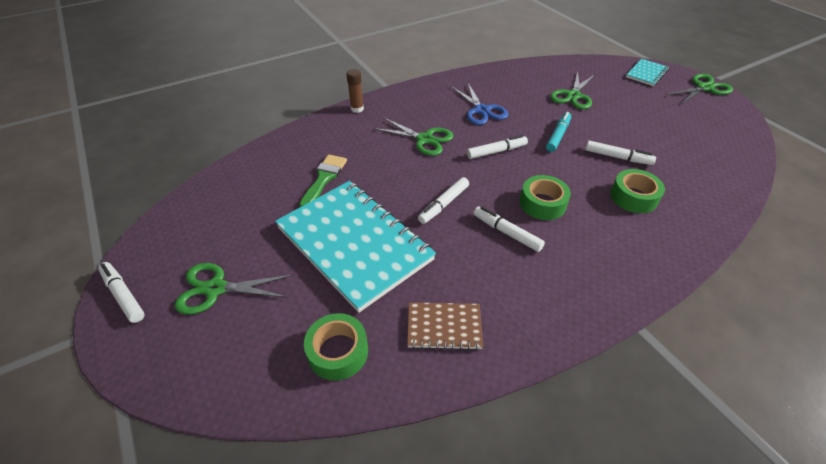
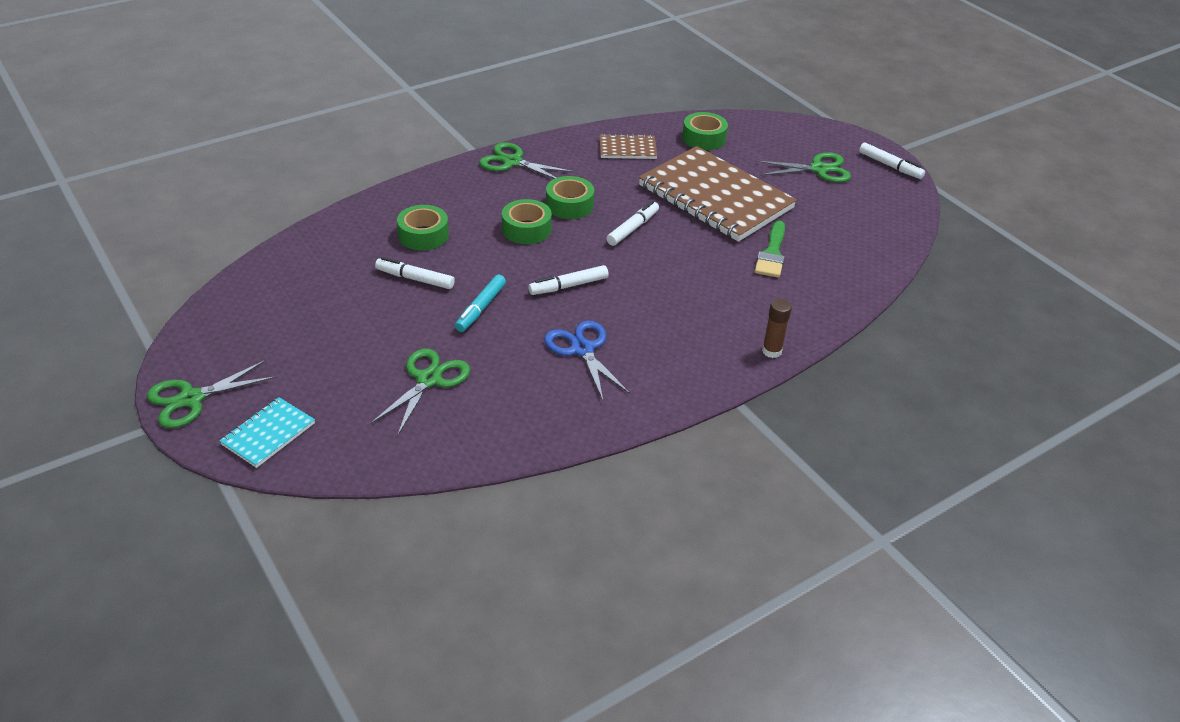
camera: 175 degrees right, 5 degrees down
(354, 244) = (715, 197): turquoise notebook -> brown notebook
(424, 139) = (663, 302): green scissors -> green scissors (512, 162)
(506, 232) = (569, 205): white marker -> green tape

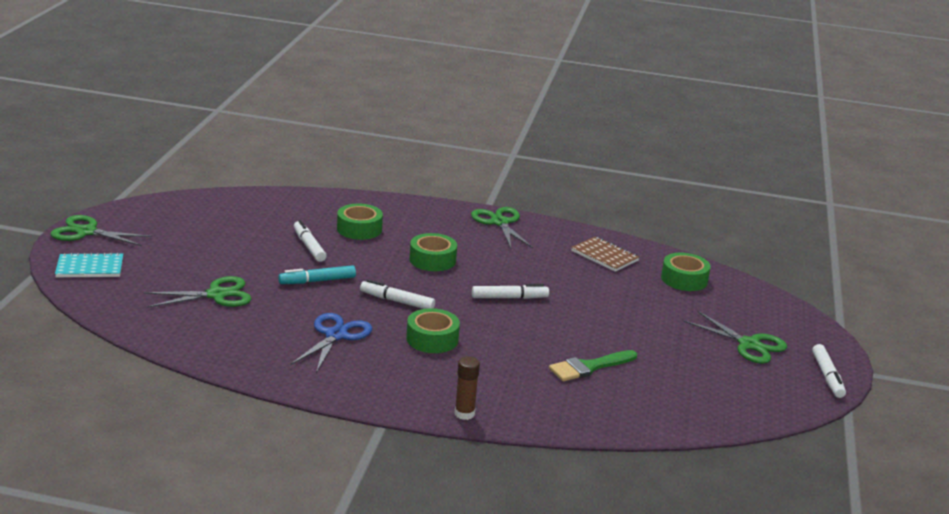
camera: 45 degrees right, 15 degrees down
(569, 205) = (490, 263): green tape -> green tape (432, 339)
(715, 197) = (616, 314): brown notebook -> none

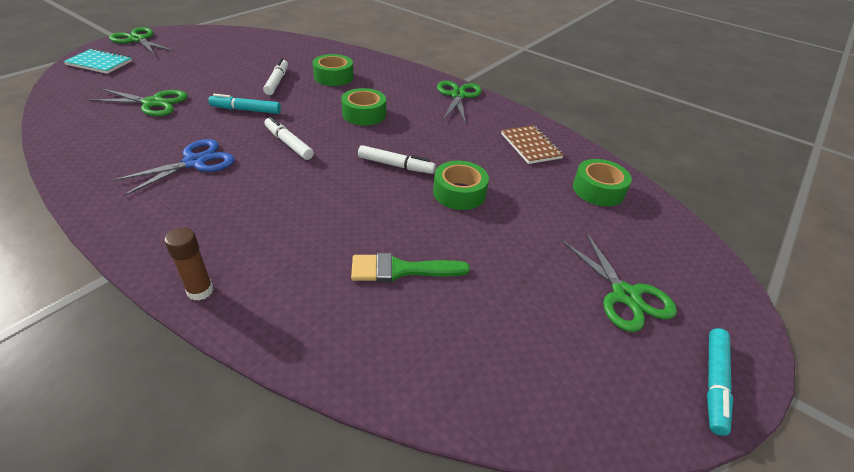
camera: 25 degrees right, 15 degrees up
(432, 339) = (274, 189): green tape -> green tape (459, 193)
(827, 376) = (714, 383): white marker -> turquoise marker

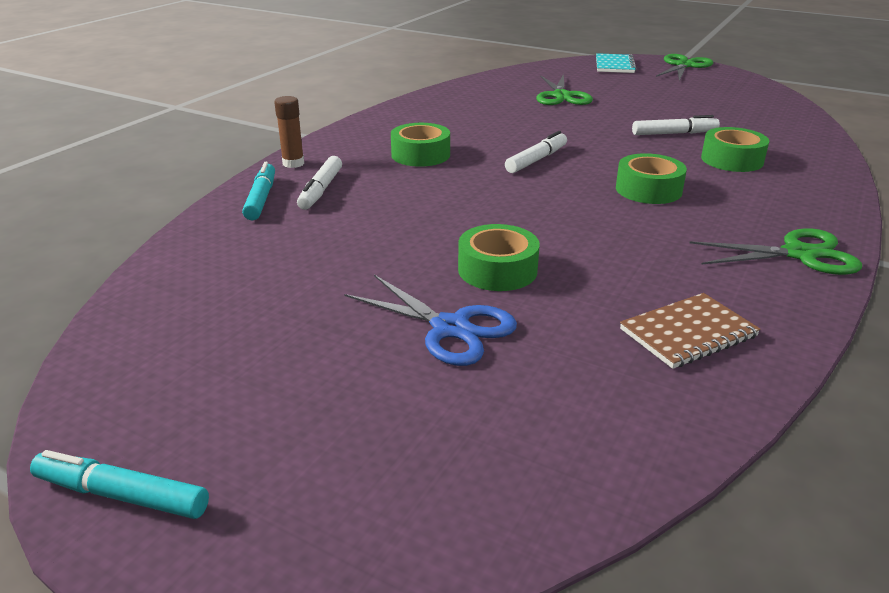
camera: 85 degrees right, 10 degrees down
(195, 162) = (471, 129): blue scissors -> blue scissors (450, 328)
(246, 110) = (588, 131): turquoise marker -> turquoise marker (261, 198)
(396, 165) = (535, 222): white marker -> white marker (321, 190)
(401, 270) = (332, 243): green brush -> none
(598, 190) = (588, 412): green tape -> green tape (420, 155)
(625, 295) = (302, 418): green scissors -> none

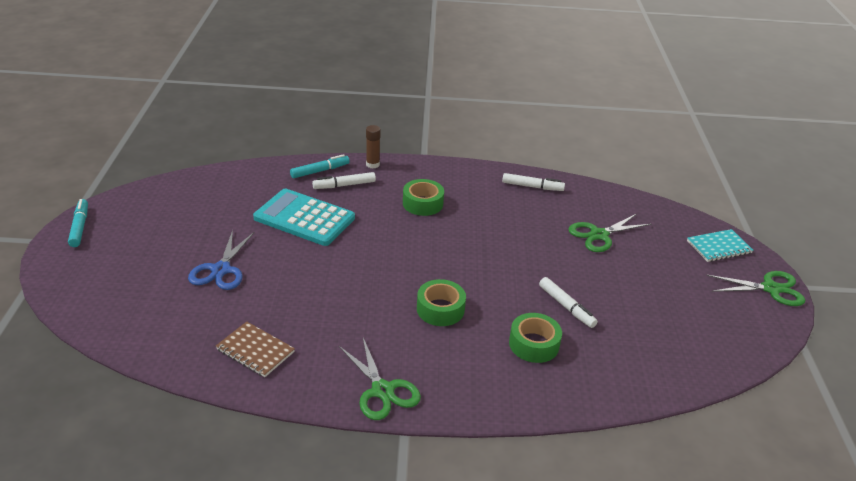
camera: 60 degrees right, 5 degrees up
(372, 232) = (304, 218): none -> turquoise calculator
(497, 270) = (287, 270): green tape -> none
(536, 160) = (453, 251): white marker -> white marker (532, 187)

